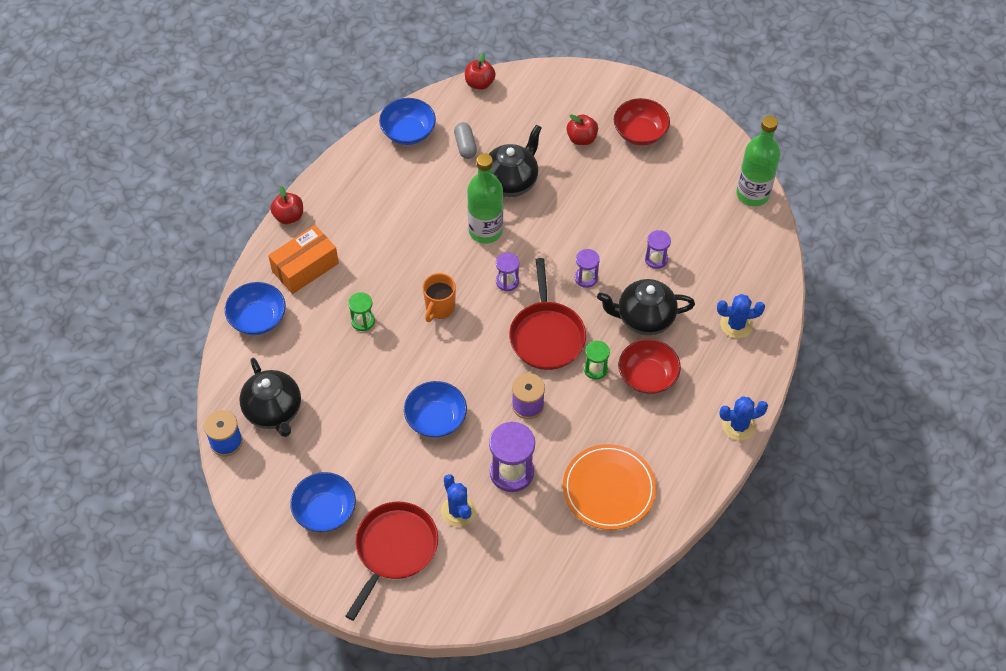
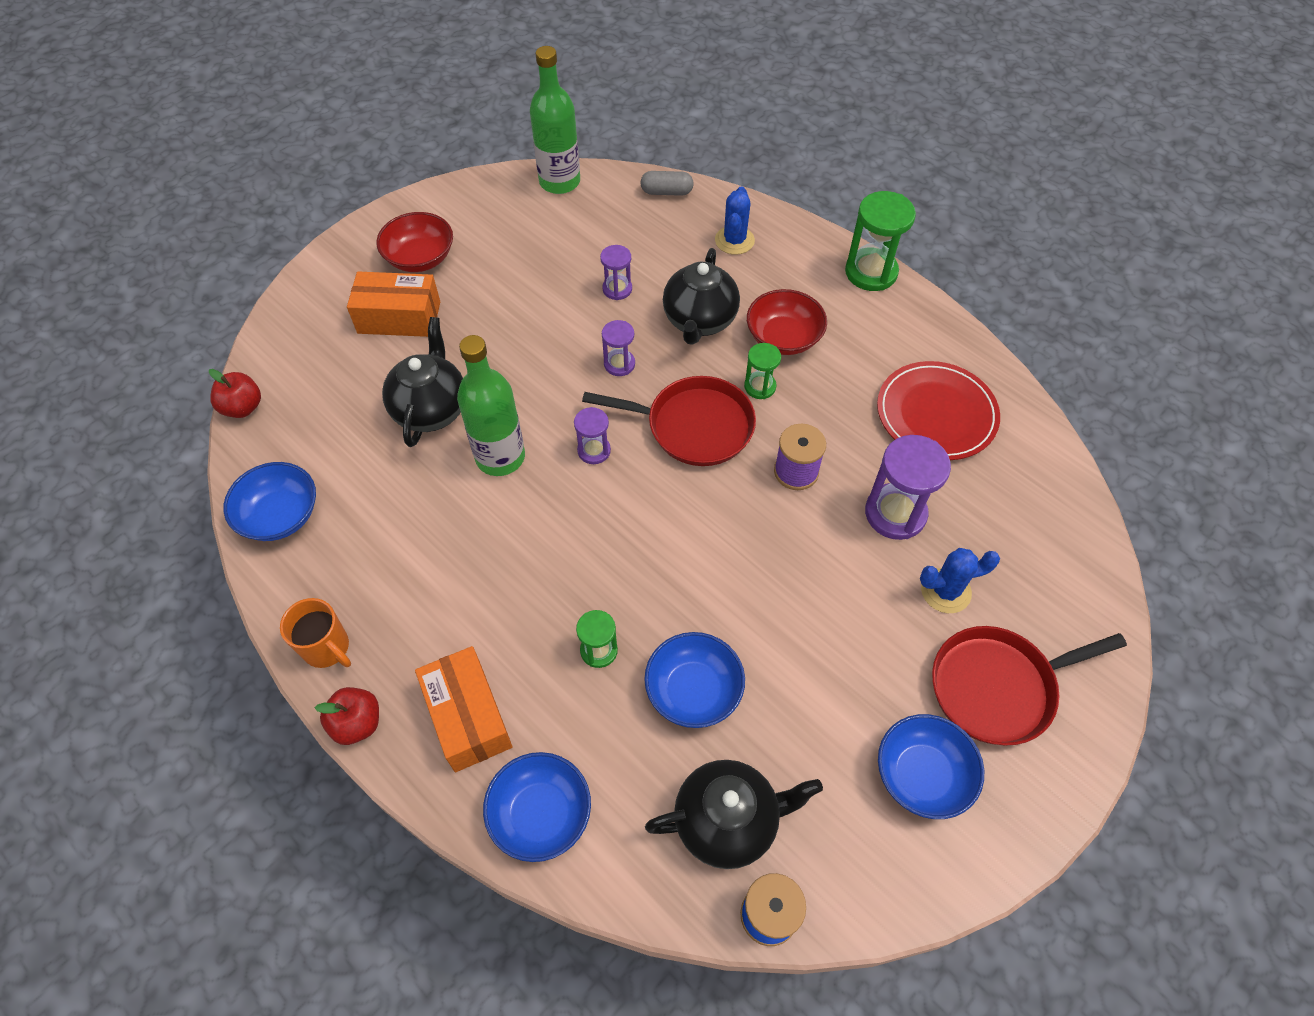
camera: 75 degrees left, 0 degrees up
(394, 549) = (997, 687): red pan -> red pan turned 60 degrees counterclockwise
(436, 418) = (793, 587): blue bowl -> blue bowl (693, 690)
(439, 308) = (609, 542): orange mug -> orange mug (327, 648)
(465, 146) = (343, 449): grey capsule -> grey capsule (666, 192)
(511, 181) = (431, 409): black teapot -> black teapot turned 45 degrees clockwise
(581, 138) = (399, 317): red apple -> orange box
(609, 489) = (936, 414): orange plate -> red plate
(739, 425) = (871, 272): blue cactus -> green hourglass

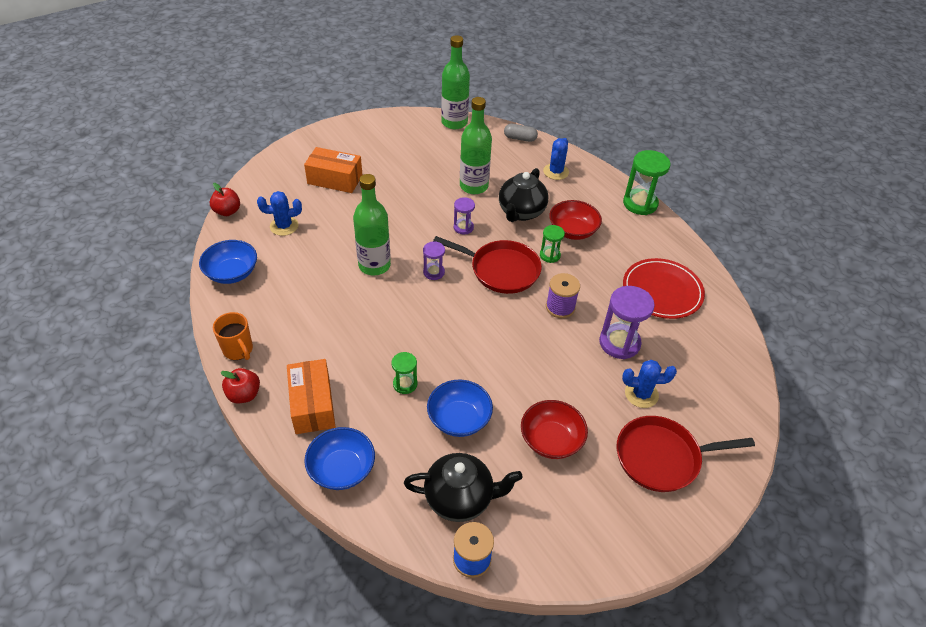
camera: 10 degrees right, 10 degrees down
(340, 416) = (284, 226): none -> blue cactus
(420, 258) = (357, 150): red bowl -> red bowl (551, 440)
(431, 409) = (340, 232): black teapot -> none
(617, 289) = (473, 186): purple hourglass -> green bottle
(922, 775) = (596, 498): blue bowl -> none

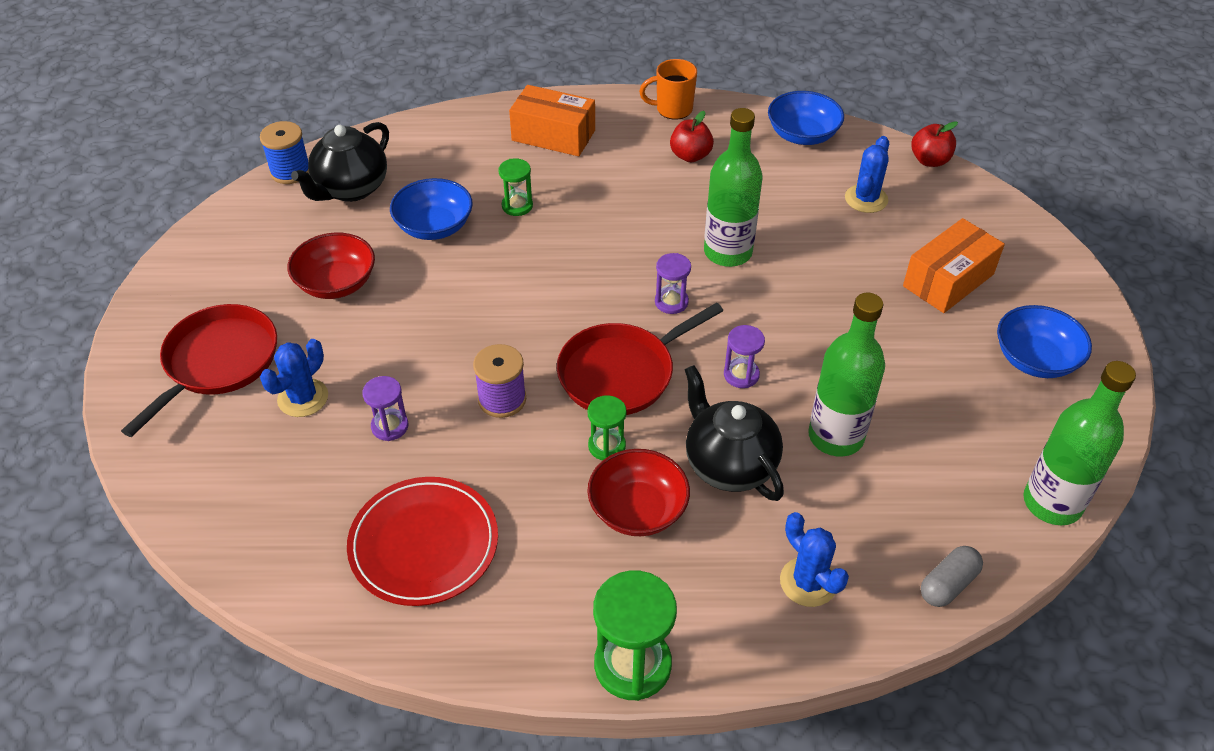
camera: 125 degrees right, 0 degrees up
(244, 395) = (608, 98): red apple -> red apple (690, 156)
(342, 469) = (461, 130): blue bowl -> blue bowl (1035, 359)
(619, 343) = (390, 426): purple hourglass -> purple hourglass, size x0.56

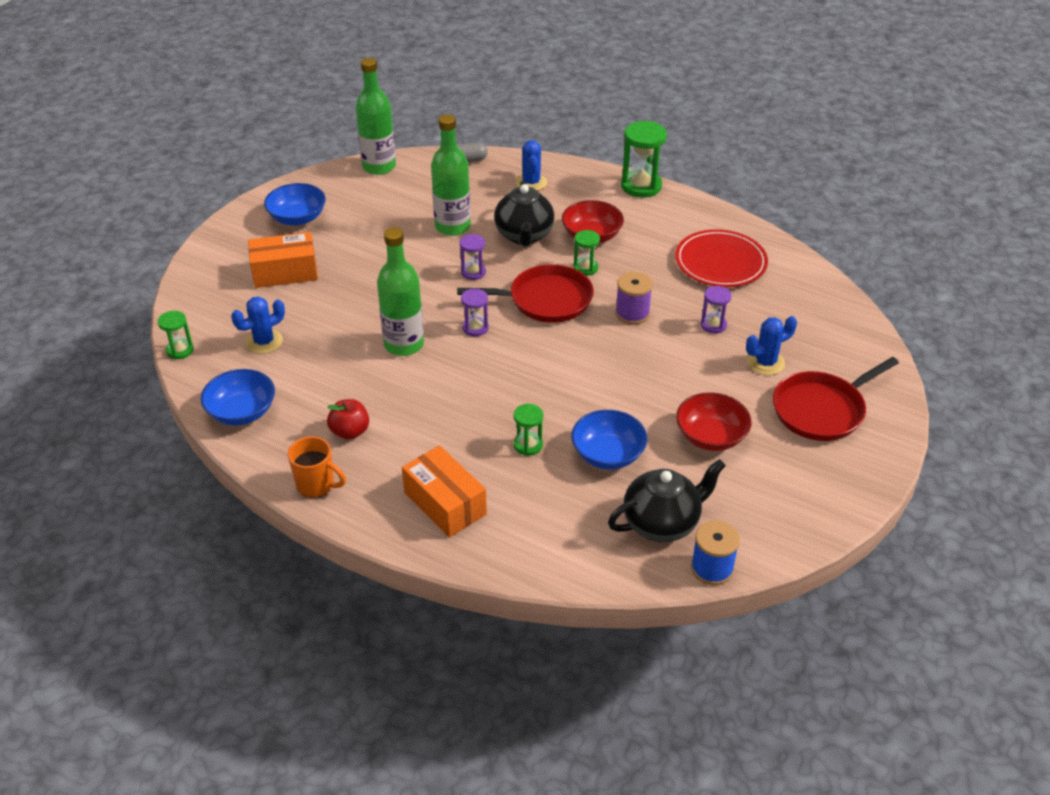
camera: 150 degrees left, 5 degrees down
(929, 160) = (180, 350): red apple -> green hourglass

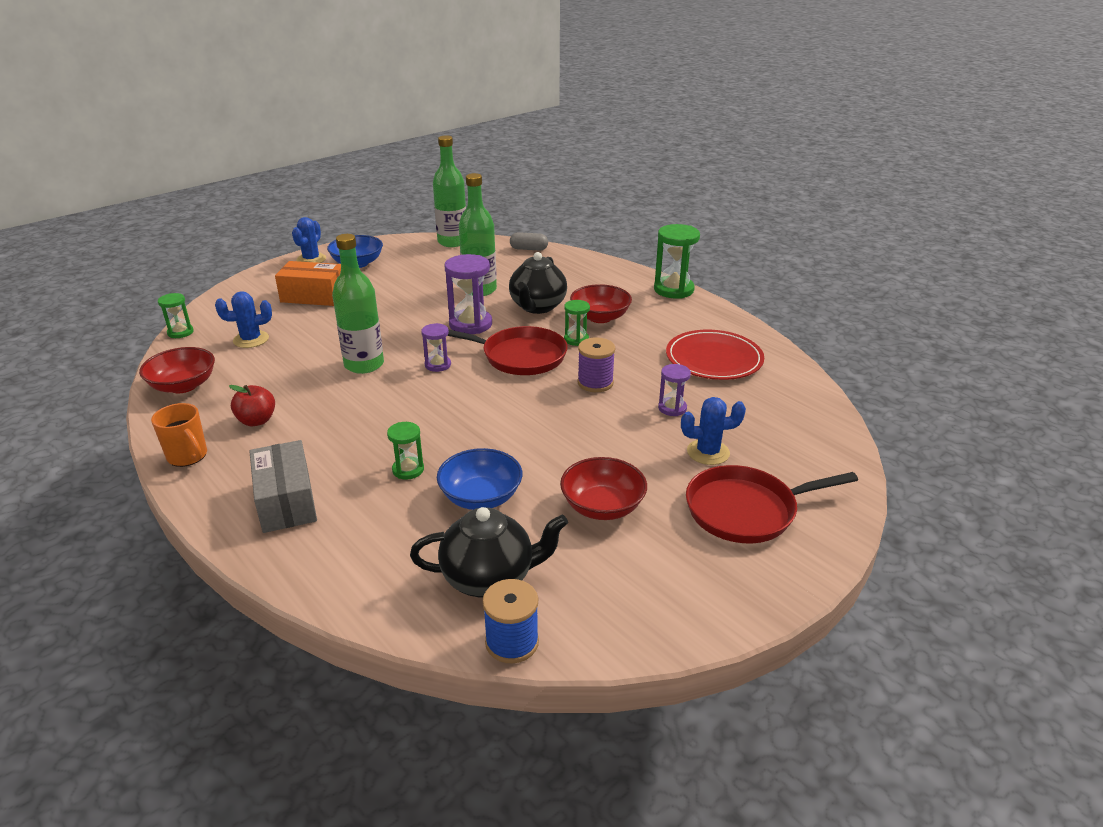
camera: 20 degrees right, 10 degrees down
(242, 412) = (183, 385): blue bowl -> red bowl
(445, 503) = (286, 501): orange box -> grey box
(473, 272) = (470, 324): purple hourglass -> purple hourglass, size x1.78
(531, 183) = (573, 272): blue cactus -> blue cactus (311, 259)

